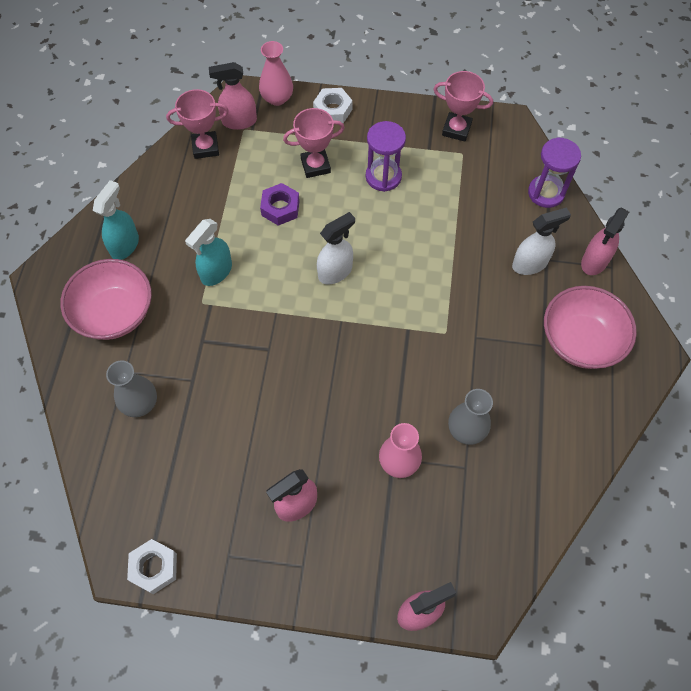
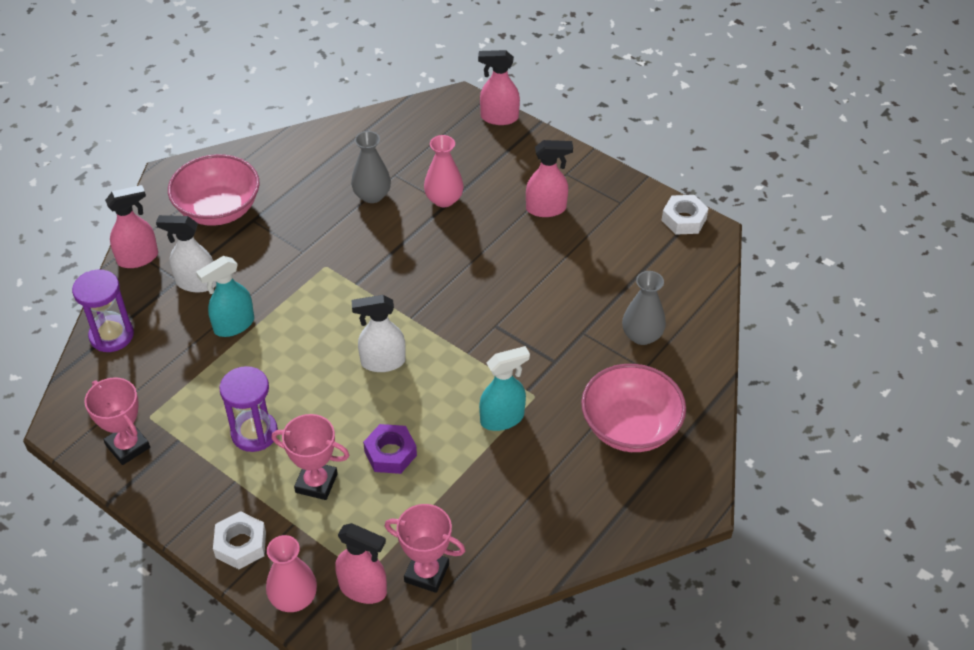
camera: 150 degrees left, 15 degrees down
(125, 245) = (586, 495): turquoise spray bottle -> turquoise spray bottle (233, 325)

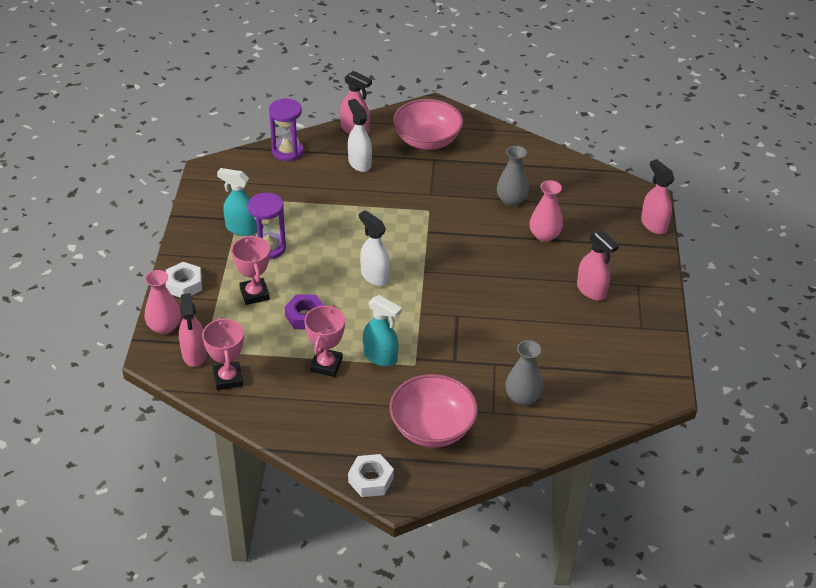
camera: 55 degrees right, 5 degrees down
(128, 446) = (215, 201): pink trophy -> pink trophy (326, 365)
(233, 325) = (342, 196): turquoise spray bottle -> turquoise spray bottle (241, 229)
(684, 219) = (662, 371): white nut -> white nut (371, 480)

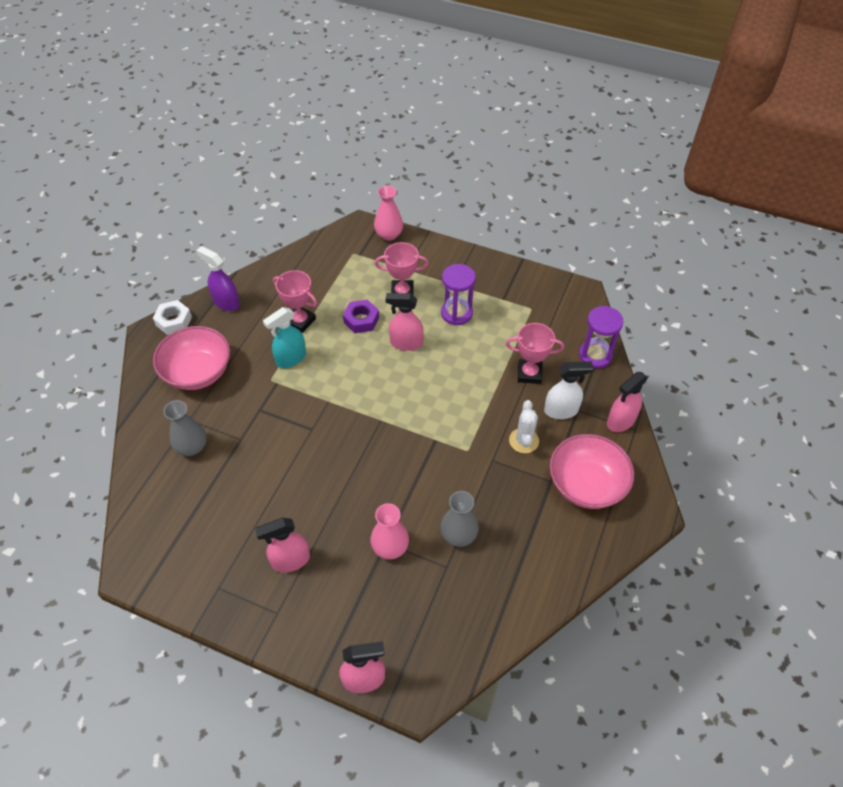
camera: 110 degrees right, 10 degrees up
(184, 284) = (432, 252): white nut -> none
(194, 354) = (351, 246): pink spray bottle -> pink spray bottle (406, 343)
(228, 378) = (317, 261): pink trophy -> pink trophy (529, 373)
(241, 229) = (489, 300): turquoise spray bottle -> none
(323, 440) = (226, 302): none -> purple spray bottle
(374, 276) = (389, 380): white spray bottle -> none
(402, 179) = (523, 440): none -> white cactus

